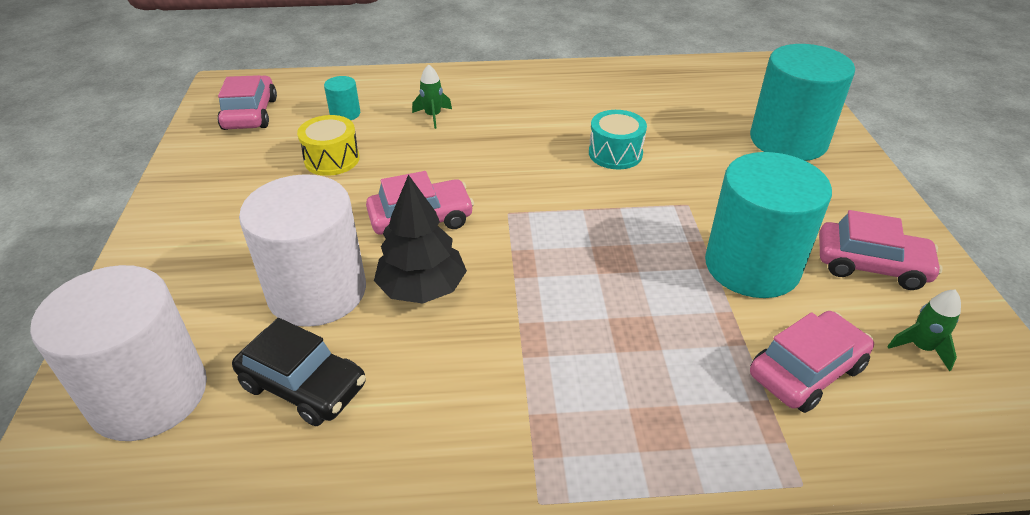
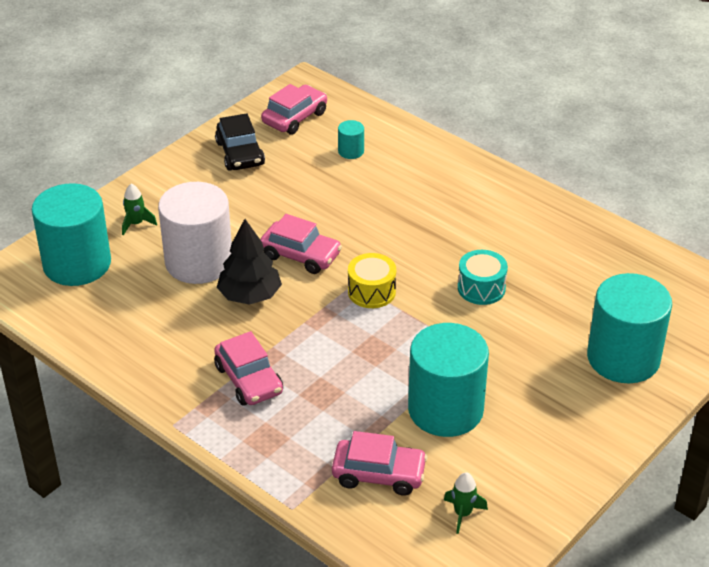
camera: 45 degrees right, 0 degrees up
(149, 394) = (77, 264): white cylinder -> turquoise cylinder
(303, 385) = (140, 305): black car -> black car (240, 153)
(332, 159) = (302, 182): yellow drum -> yellow drum (371, 292)
(433, 116) = (403, 186): green rocket -> green rocket (136, 224)
(871, 265) = (520, 461): pink car -> pink car (249, 380)

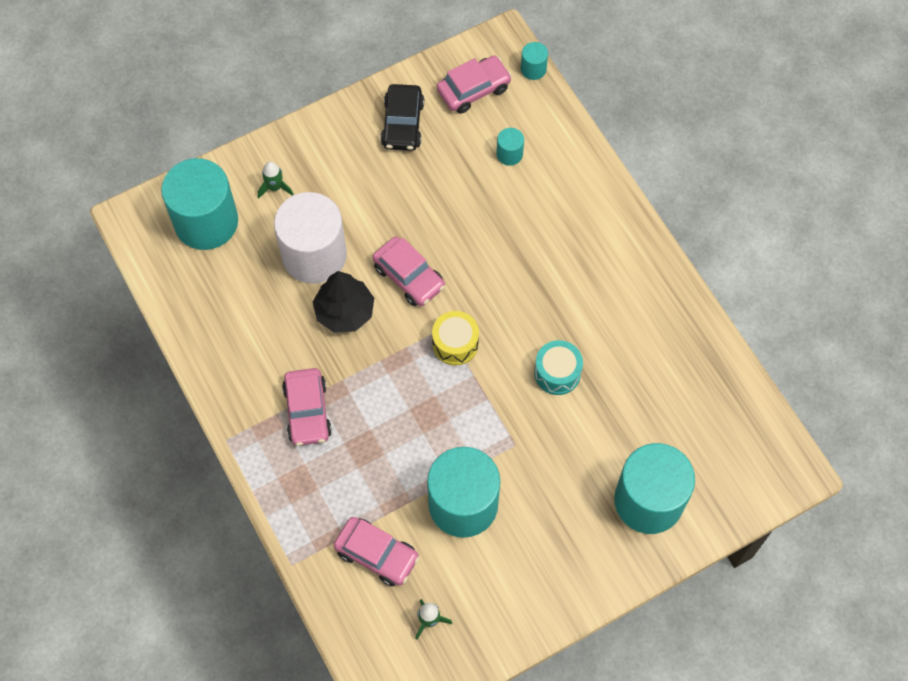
camera: 20 degrees right, 25 degrees up
(342, 93) = (533, 69): none -> turquoise cylinder

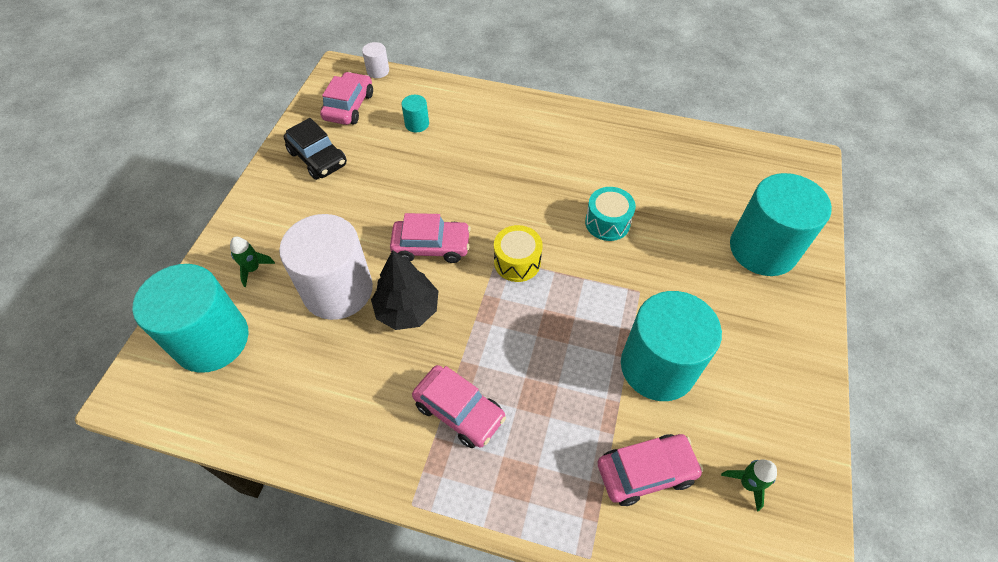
camera: 45 degrees left, 10 degrees down
(533, 69) = (378, 71): turquoise cylinder -> white cylinder

